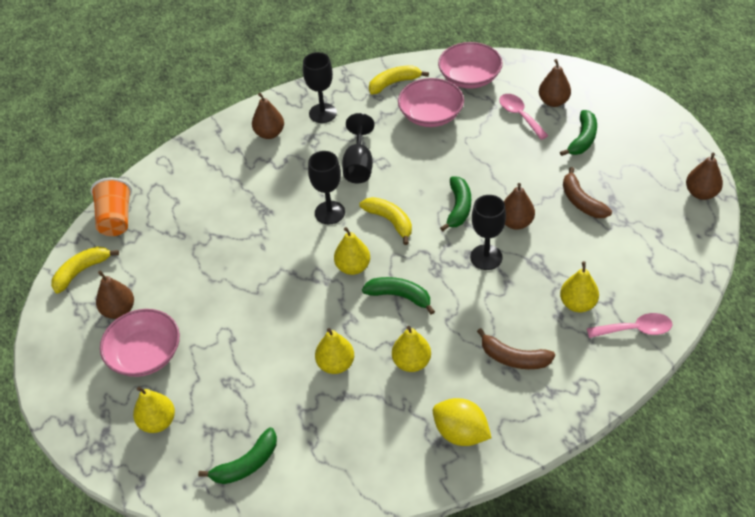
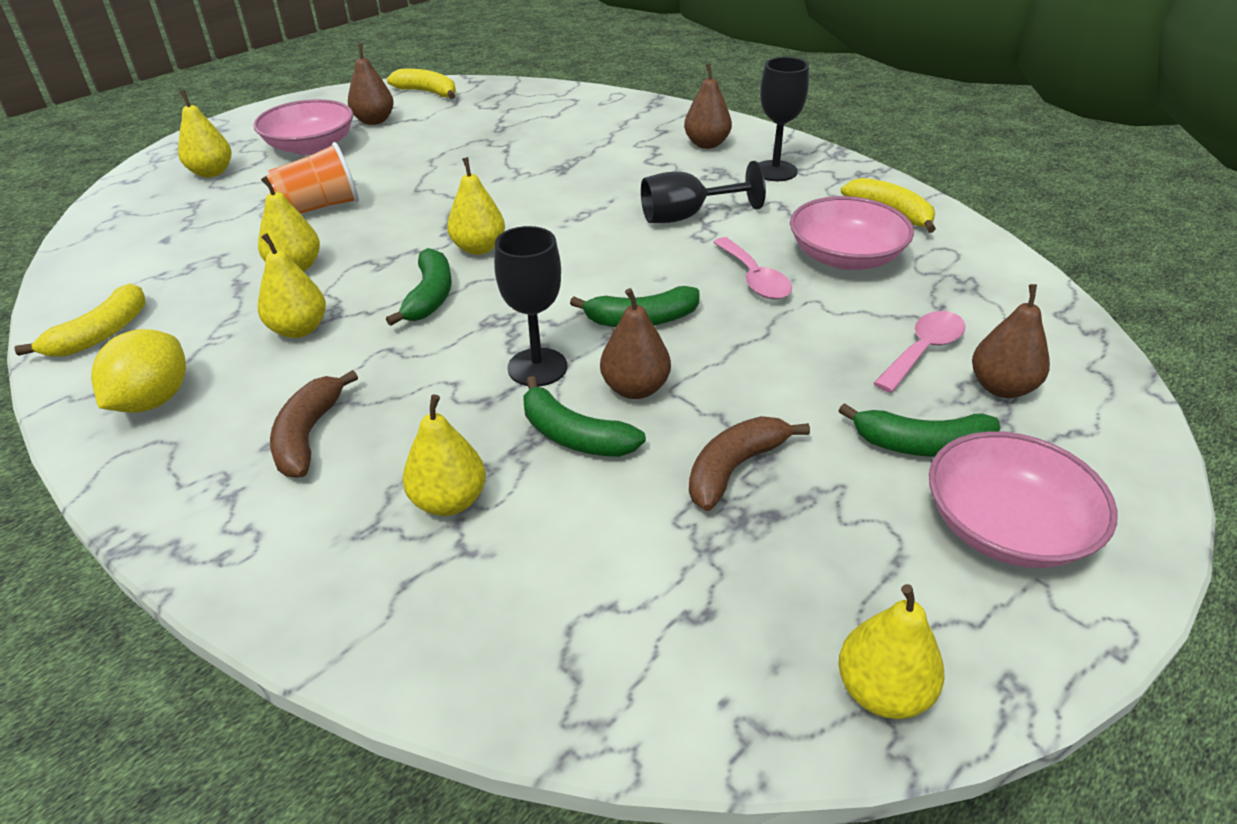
camera: 70 degrees right, 10 degrees down
(116, 219) = (511, 92): orange cup -> orange cup (320, 207)
(246, 464) = (137, 236): green banana -> green banana (574, 436)
(329, 212) = (578, 212): black goblet -> none
(390, 221) = (583, 262): yellow banana -> yellow banana (101, 334)
(469, 77) = (975, 279): pink bowl -> pink bowl (1006, 527)
(635, 329) = (391, 604): pink spoon -> pink spoon (754, 278)
(701, 193) = (882, 691): brown pear -> yellow pear

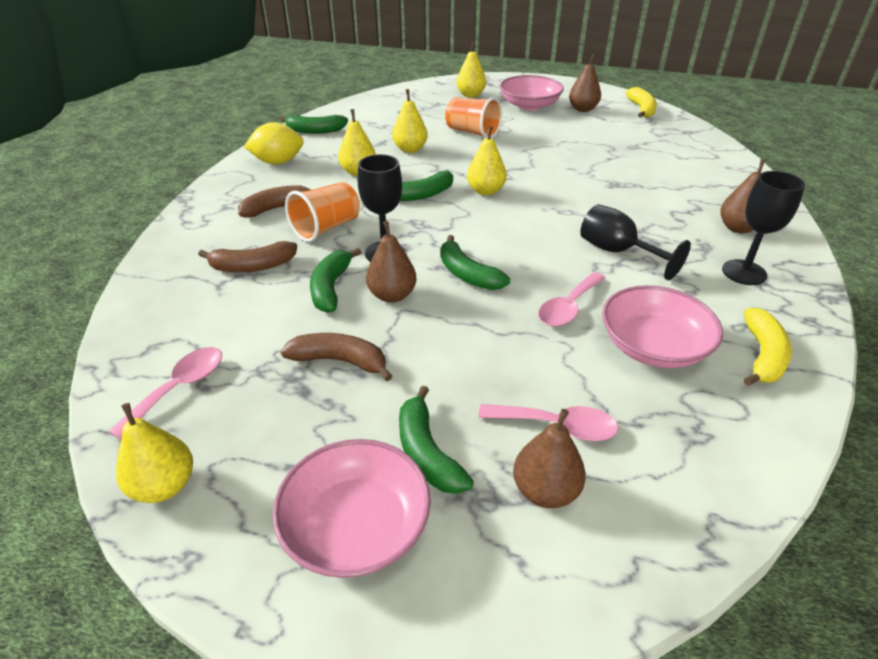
camera: 60 degrees right, 0 degrees up
(101, 334) = (315, 131): yellow banana -> green banana
(421, 401) = (326, 228): none -> orange cup
(449, 501) = (252, 266): yellow pear -> brown banana
(692, 643) = (179, 388): none -> pink spoon

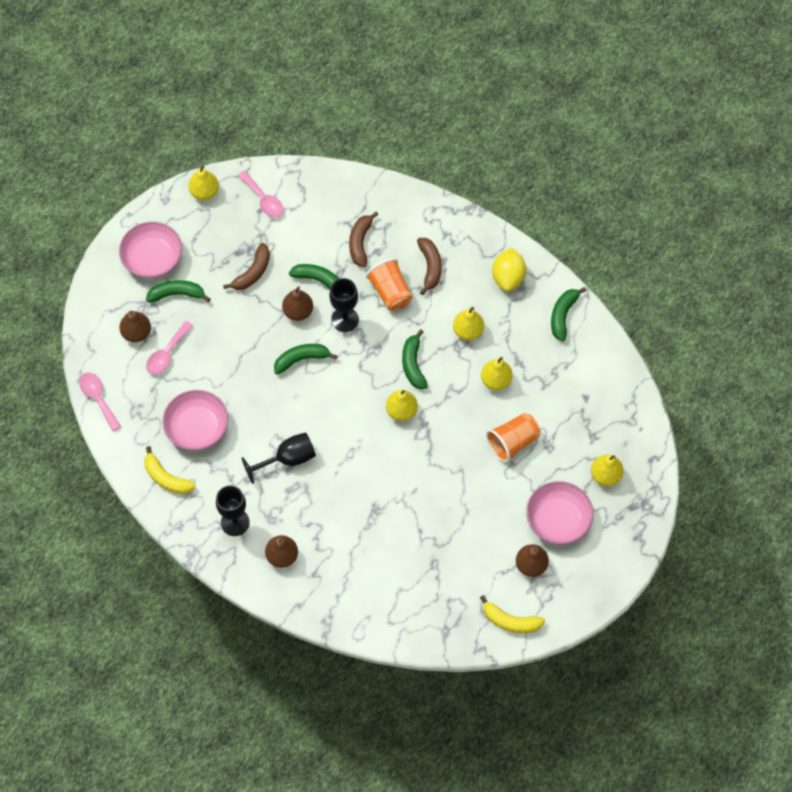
camera: 110 degrees right, 25 degrees up
(568, 307) = (246, 401): pink spoon -> pink spoon (98, 398)

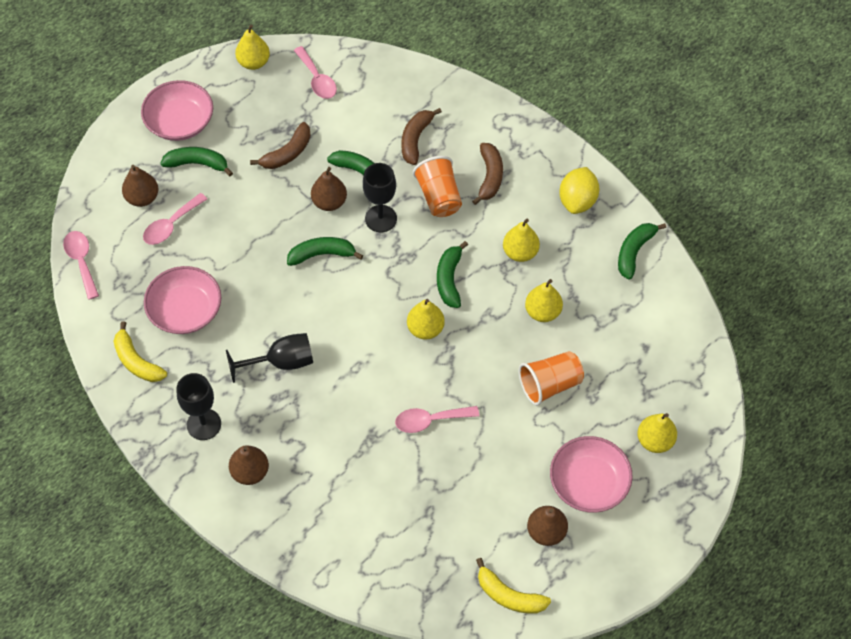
camera: 10 degrees right, 5 degrees down
(420, 488) = (430, 420): none -> pink spoon

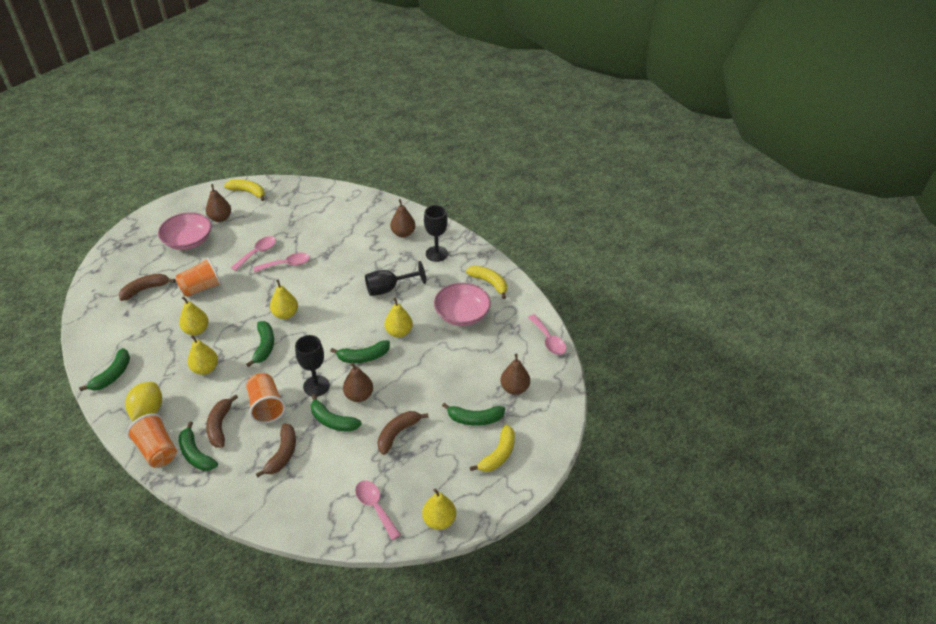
camera: 175 degrees right, 15 degrees down
(171, 225) = (486, 370): pink spoon -> pink spoon (257, 253)
(180, 122) = (498, 455): pink bowl -> yellow banana
(511, 146) = (196, 454): none -> green banana
(555, 153) = (157, 450): none -> orange cup
(630, 388) = (145, 289): none -> brown banana
(655, 441) = (138, 263): yellow pear -> yellow pear (399, 332)

